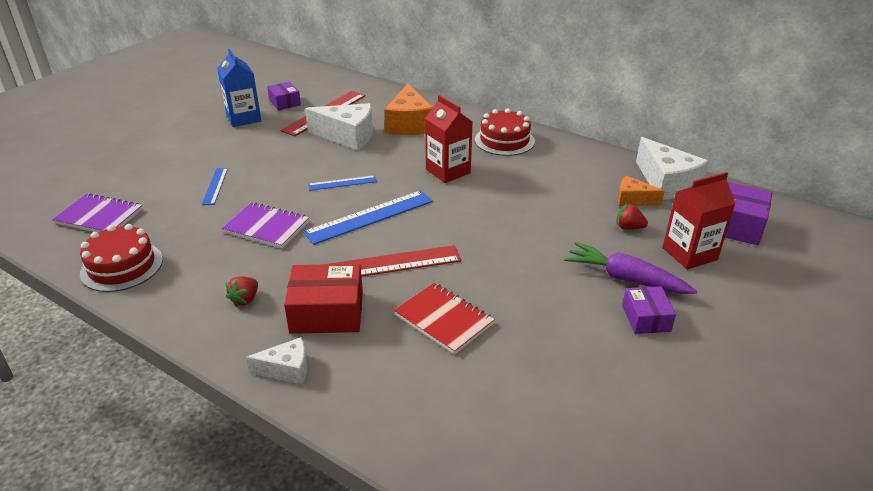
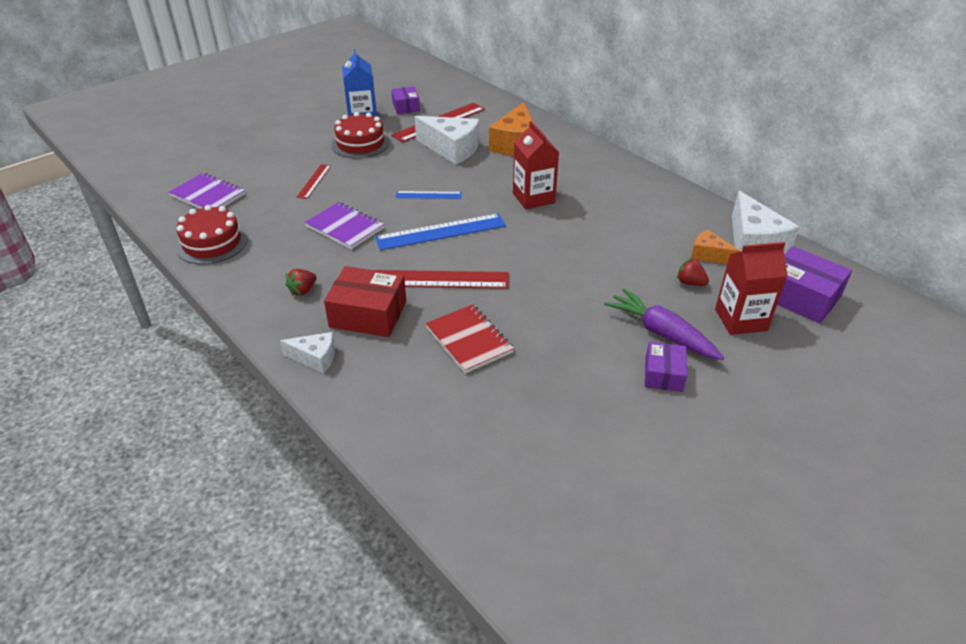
camera: 15 degrees right, 5 degrees up
(215, 186) = (314, 181): blue ruler -> red ruler
(504, 140) = (603, 174): red cake -> red cake (360, 143)

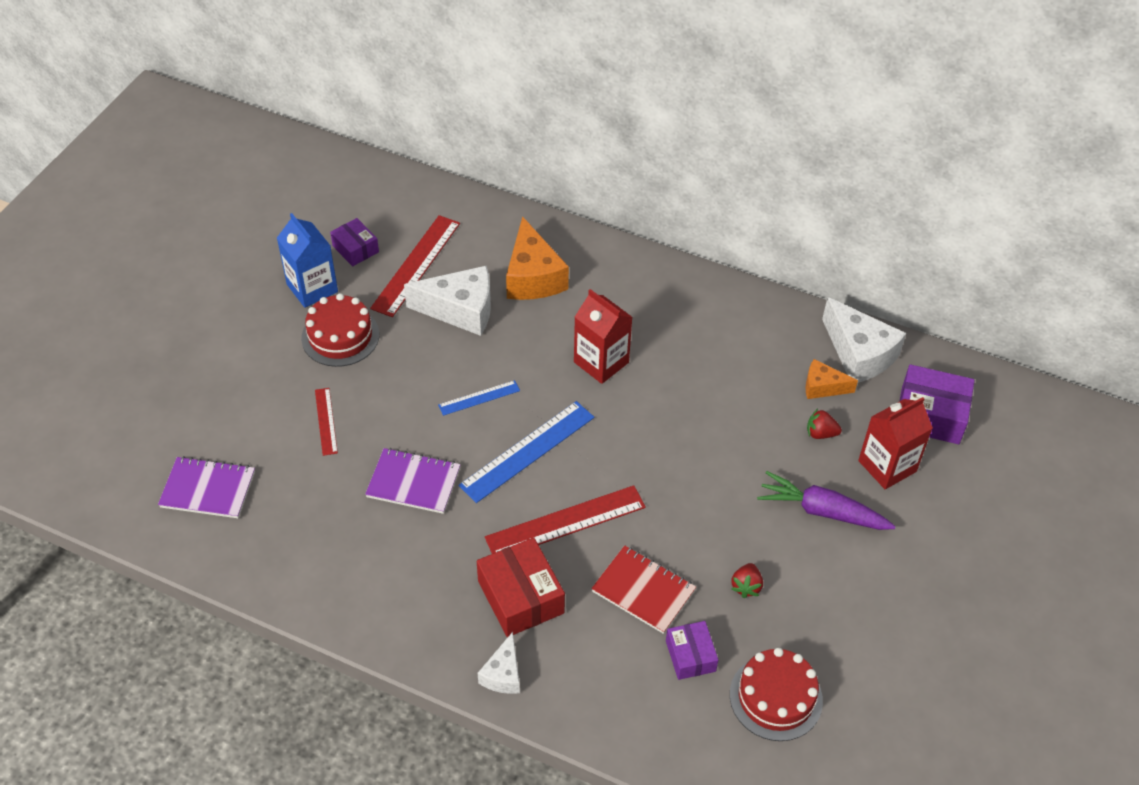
camera: 25 degrees left, 10 degrees up
(212, 243) = (272, 562): red cake -> red cake (776, 697)
(303, 290) = (428, 591): red strawberry -> red strawberry (746, 586)
(315, 358) = (503, 674): white cheese -> white cheese turned 120 degrees clockwise
(368, 314) = (520, 597): red box -> red box turned 75 degrees clockwise
(663, 374) = (845, 562): purple box -> purple box (690, 656)

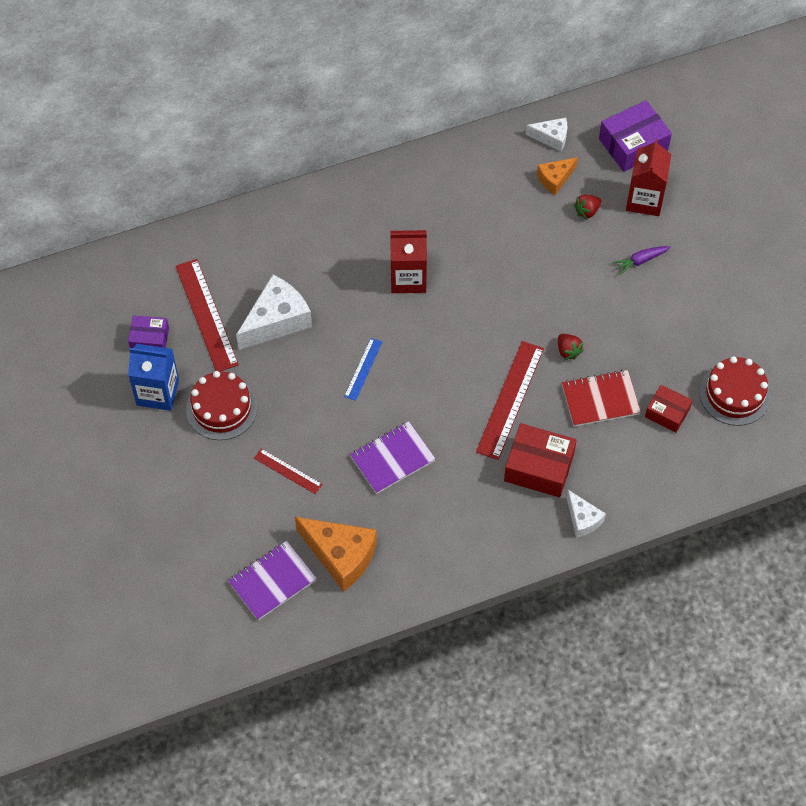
camera: 45 degrees left, 10 degrees up
(527, 451) = (434, 376): blue ruler -> none
(533, 277) = (294, 256): orange cheese -> orange cheese (340, 556)
(690, 656) = (667, 413): purple box -> red box
(746, 586) = (650, 345): red strawberry -> red strawberry (568, 351)
(822, 511) = (640, 261): purple carrot -> purple carrot, size x0.56
(859, 354) = (551, 138): white cheese -> white cheese, size x0.56

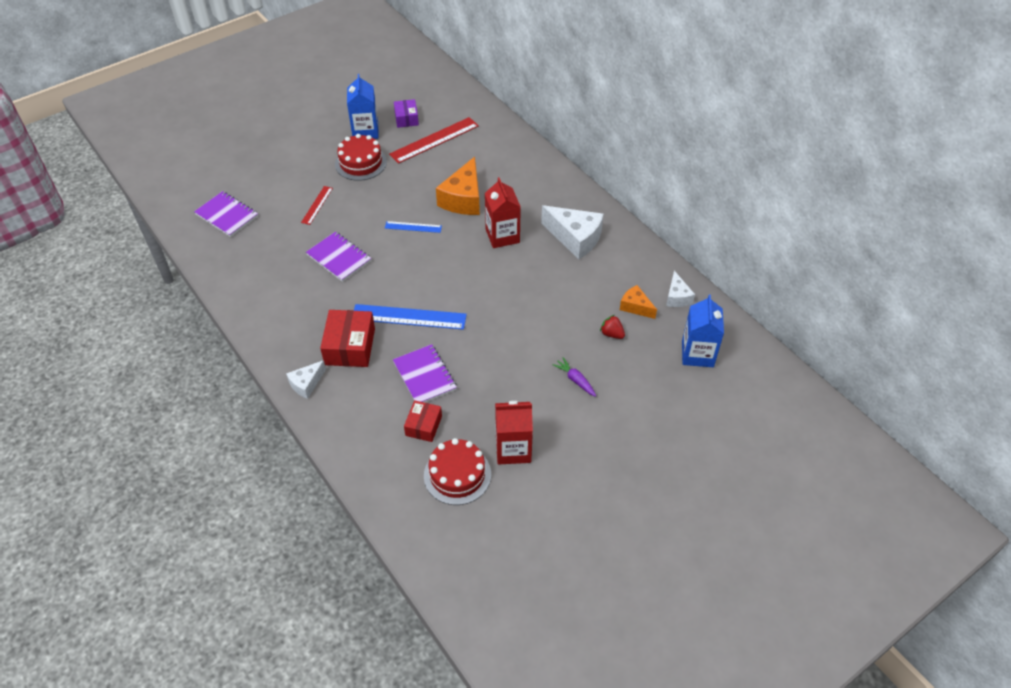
camera: 75 degrees right, 10 degrees down
(276, 321) = (440, 174): white cheese -> white cheese (575, 238)
(340, 556) = (252, 246): orange cheese -> orange cheese (463, 199)
(510, 400) = (409, 317): red ruler -> blue ruler
(568, 351) = (466, 346): red strawberry -> none
(600, 399) = (424, 376): red notebook -> purple notebook
(633, 144) = (697, 354): purple box -> blue carton
(644, 200) = (641, 372): red carton -> red carton (513, 449)

